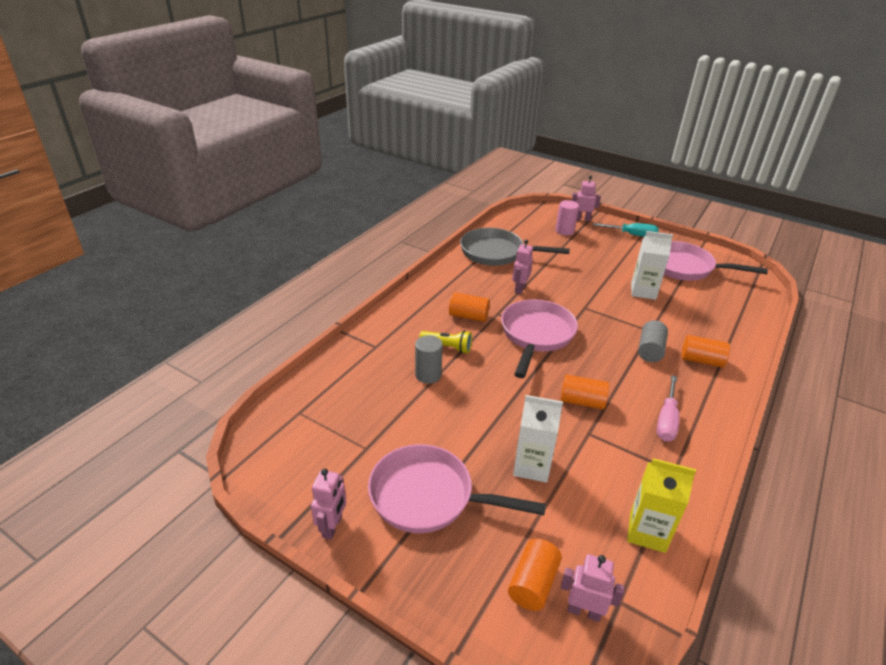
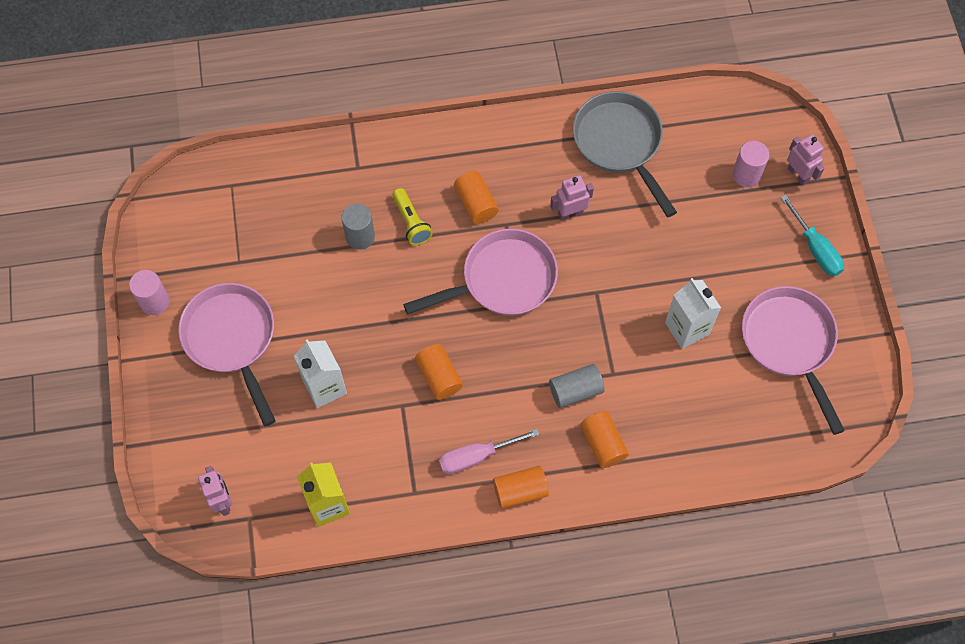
camera: 50 degrees right, 30 degrees up
(332, 526) = (154, 302): pink robot -> pink cylinder
(533, 583) = (217, 456): orange cylinder -> orange cylinder (520, 491)

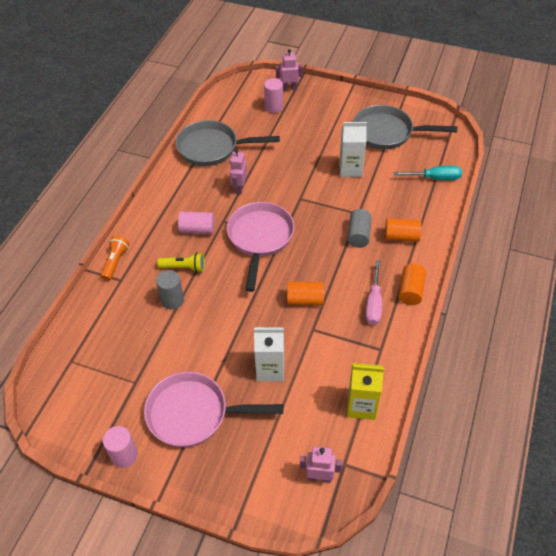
camera: 60 degrees left, 15 degrees down
(378, 147) = (115, 262): none -> orange flashlight
(476, 203) = (197, 229): orange cylinder -> pink cylinder
(789, 343) = (387, 132): pink pan -> grey pan
(815, 248) = (337, 100): turquoise screwdriver -> turquoise screwdriver (434, 178)

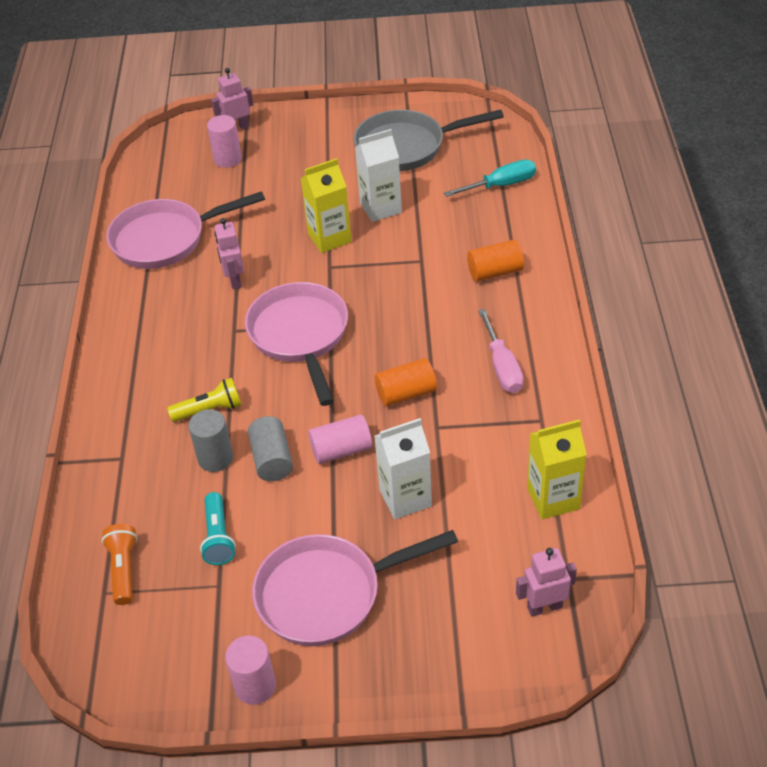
camera: 20 degrees left, 5 degrees down
(115, 262) = (100, 436): orange flashlight -> orange flashlight (124, 569)
(149, 351) = (218, 537): none -> turquoise flashlight
(197, 229) = (202, 353): pink cylinder -> pink cylinder (341, 450)
(212, 148) = (165, 239): grey pan -> pink pan
(309, 179) = (329, 238): none -> yellow carton
(358, 235) = (436, 288): grey cylinder -> grey cylinder (272, 459)
(410, 291) = (542, 334): orange cylinder -> none

